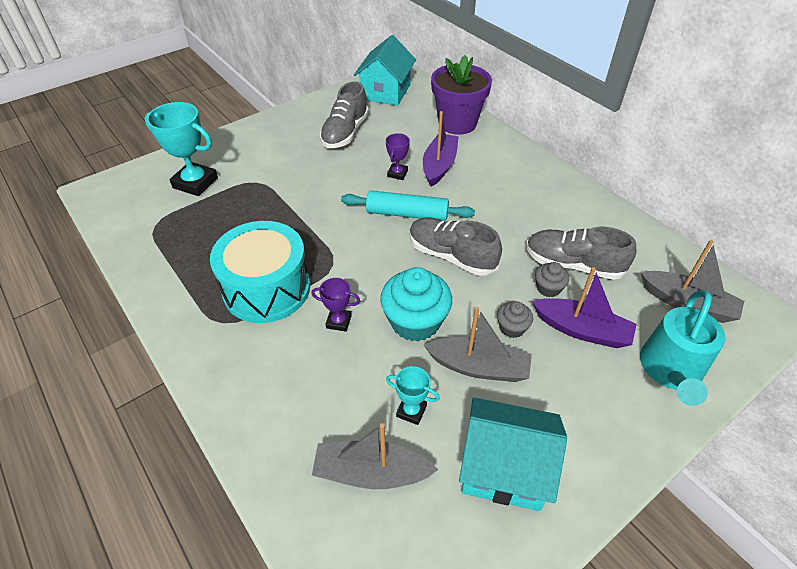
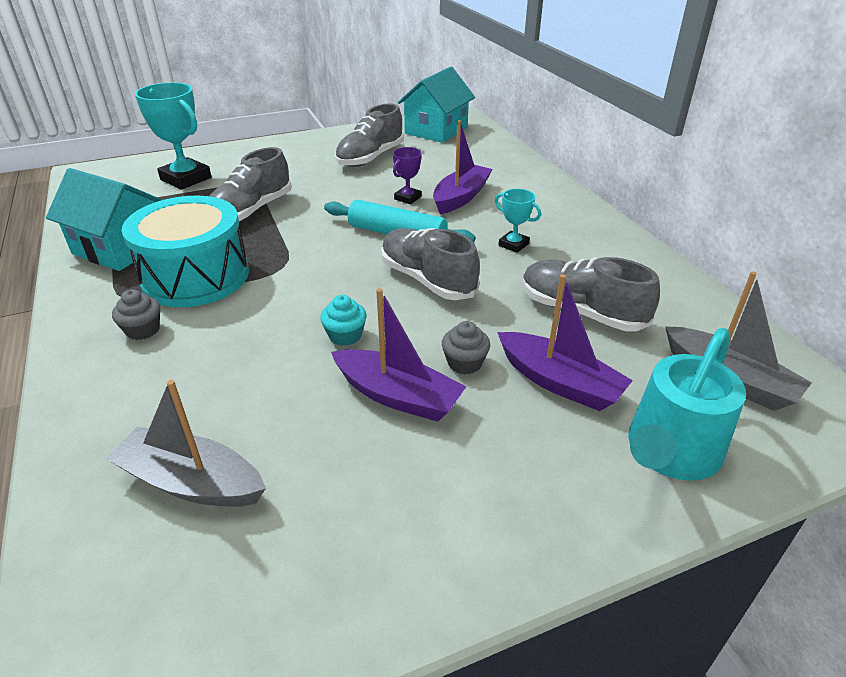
camera: 15 degrees right, 10 degrees down
(274, 210) = (251, 211): none -> grey shoe
(339, 322) = (254, 320): purple trophy -> none
(411, 411) = (284, 426): turquoise trophy -> turquoise trophy (513, 245)
(415, 321) = (345, 335): turquoise cupcake -> turquoise cupcake, size x0.51
(457, 123) = (503, 164): purple flower pot -> none
(478, 367) = (398, 396): grey boat -> purple boat
(504, 468) = (368, 516): turquoise house -> turquoise house (120, 248)
(548, 288) = (535, 330): grey cupcake -> grey cupcake (143, 330)

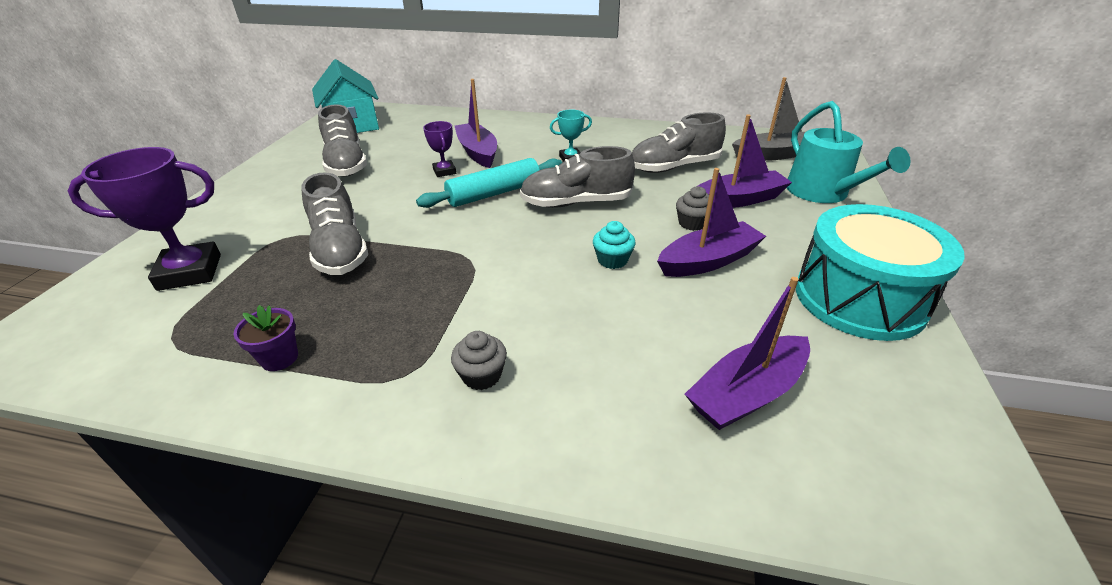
camera: 55 degrees left, 0 degrees up
(120, 248) = (279, 358): turquoise house -> purple flower pot
(186, 179) = (190, 272): turquoise trophy -> purple trophy
(191, 482) = (747, 393): grey boat -> purple boat
(196, 276) = (421, 316): turquoise drum -> turquoise drum (859, 298)

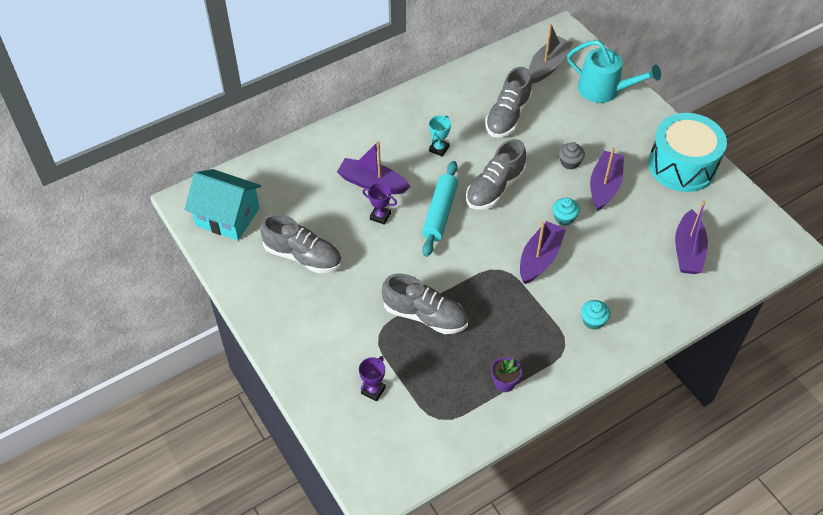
camera: 45 degrees left, 15 degrees up
(190, 272) = (373, 390): purple trophy -> purple trophy, size x0.52
(481, 375) = (593, 321): grey cupcake -> turquoise cupcake
(739, 200) = (571, 125): purple boat -> purple boat (539, 258)

